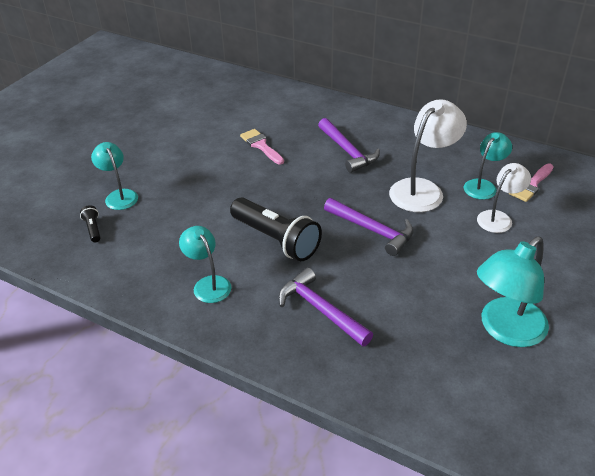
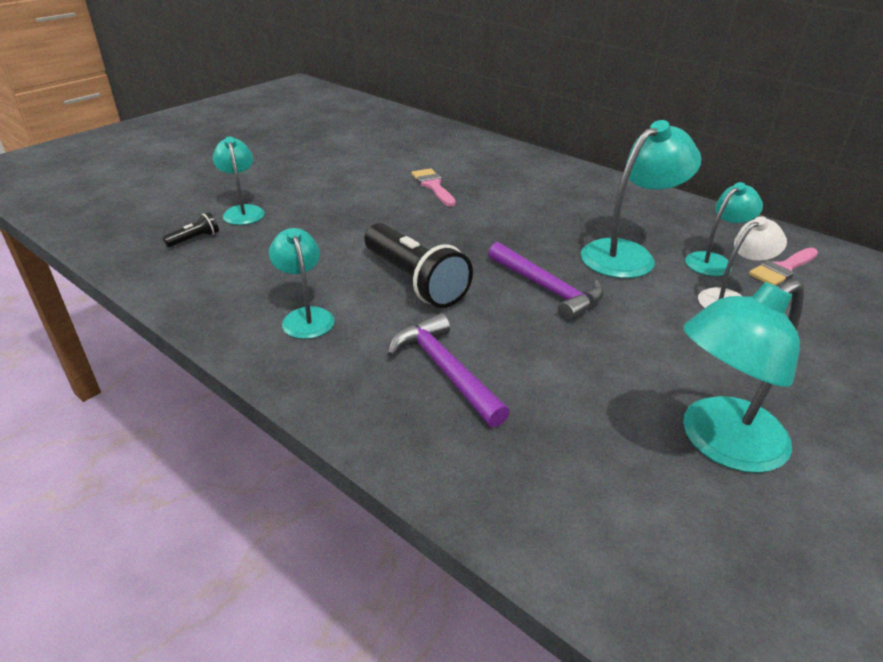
camera: 10 degrees right, 5 degrees down
(93, 229) = (195, 239): black flashlight -> black flashlight turned 60 degrees clockwise
(347, 151) = (539, 204): purple hammer -> none
(422, 189) = (628, 254): white lamp -> turquoise lamp

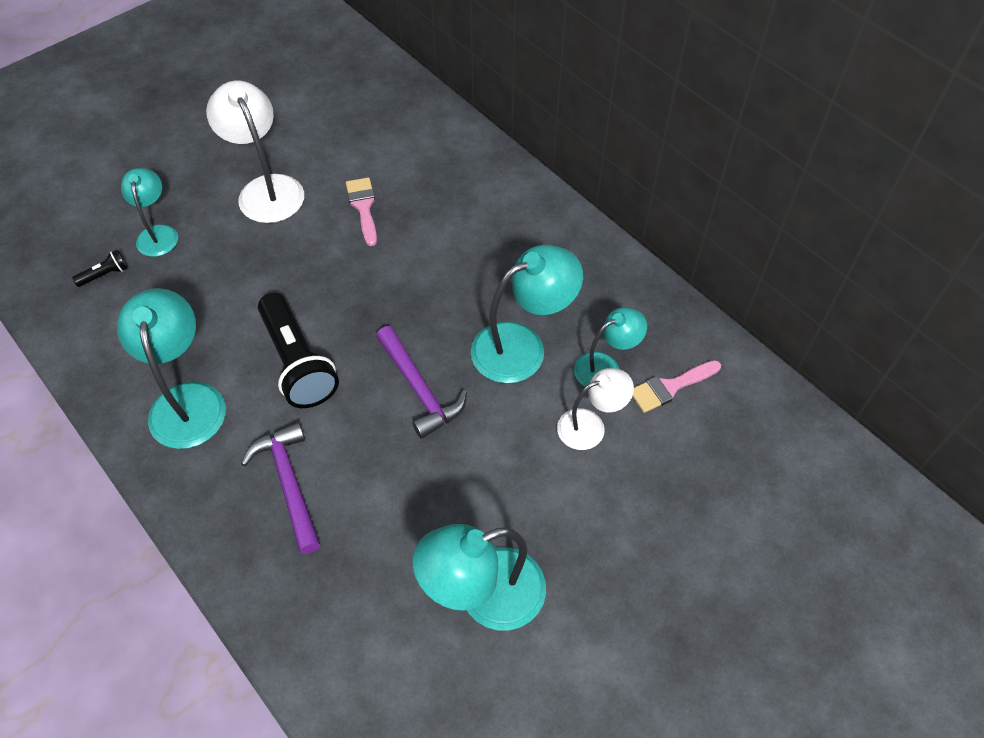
camera: 10 degrees right, 20 degrees up
(305, 316) = (187, 400): turquoise lamp -> turquoise lamp, size x1.63
(339, 181) = (266, 189): none -> white lamp

